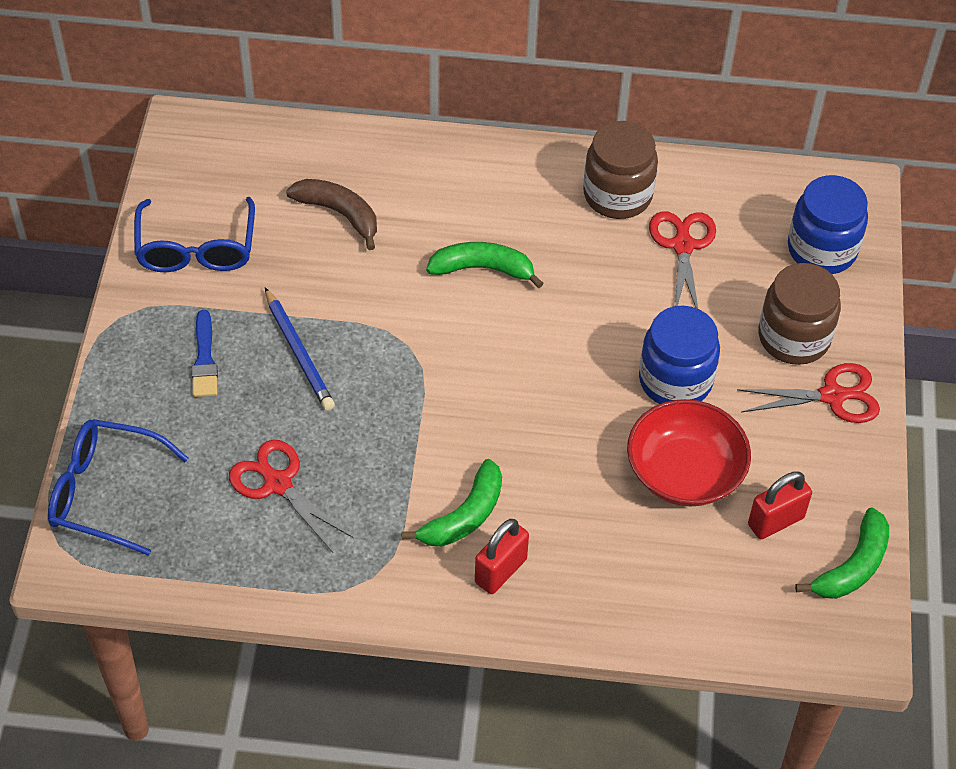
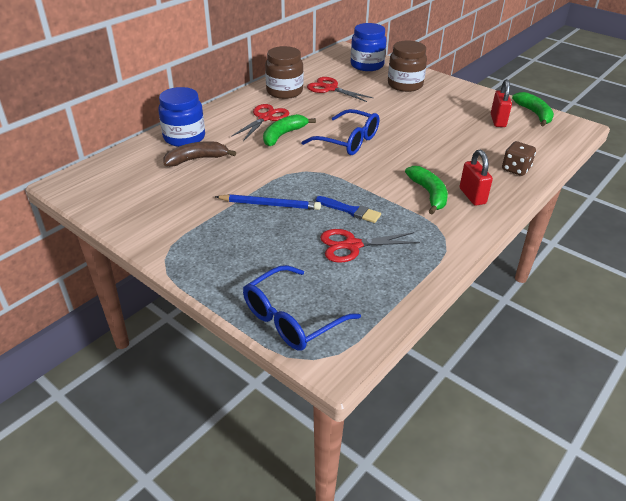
camera: 55 degrees left, 15 degrees down
(196, 249) = (155, 211): blue glasses -> blue glasses (348, 141)
(204, 359) = (236, 238): blue brush -> blue brush (350, 210)
(627, 600) = (515, 169): none -> brown dice
(675, 380) = (401, 115): blue jar -> blue jar (184, 137)
(684, 472) = (453, 130): red bowl -> none
(832, 396) = (443, 88): red scissors -> red scissors (265, 118)

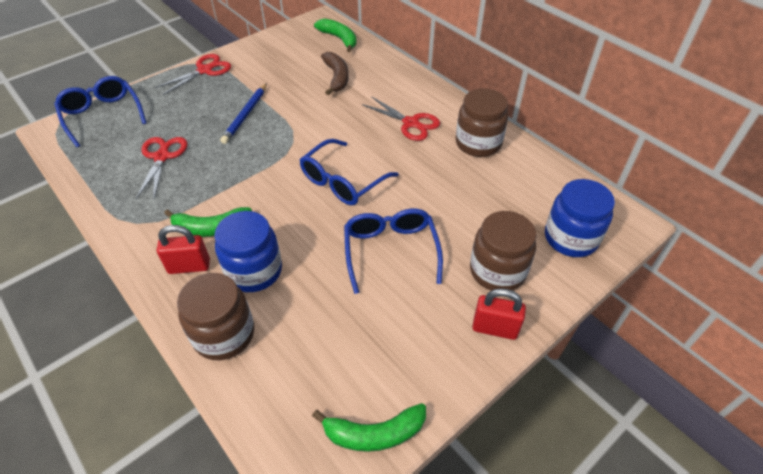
camera: 100 degrees right, 10 degrees up
(184, 137) = (379, 71): blue jar -> blue jar (254, 271)
(283, 135) = (369, 133): green banana -> green banana (339, 39)
(330, 88) = (486, 185): red scissors -> red scissors (205, 70)
(350, 210) = (212, 163): blue brush -> none
(408, 117) = (390, 250): none -> blue glasses
(498, 121) = (360, 363): red padlock -> red padlock (494, 328)
(515, 169) = (224, 334): brown dice -> brown jar

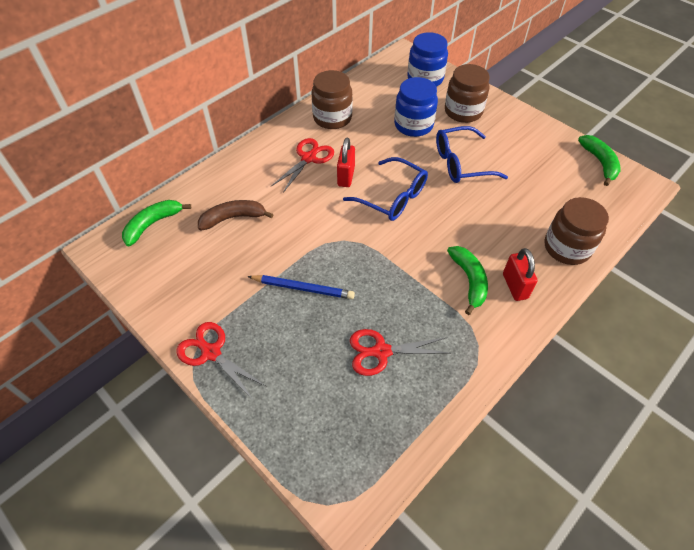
camera: 95 degrees left, 5 degrees up
(102, 115) = (311, 450): blue glasses -> none
(254, 271) = (505, 241): blue jar -> blue jar (413, 125)
(494, 328) = (509, 114): red padlock -> red padlock (346, 176)

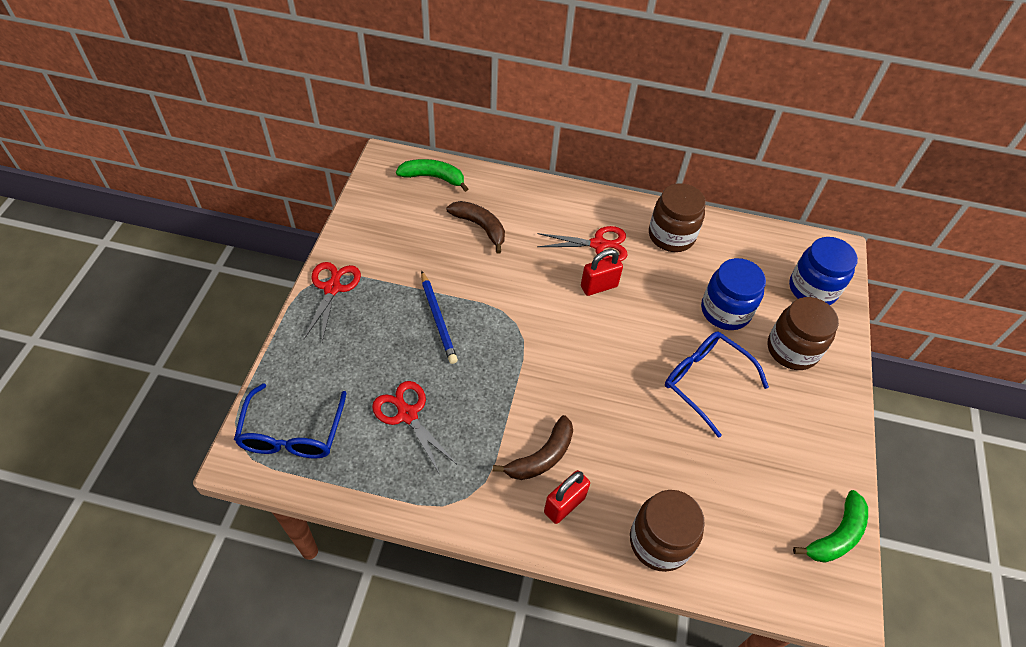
camera: 55 degrees right, 0 degrees up
(393, 197) = (602, 339): blue glasses -> blue glasses (292, 434)
(469, 280) = (541, 456): green banana -> brown banana

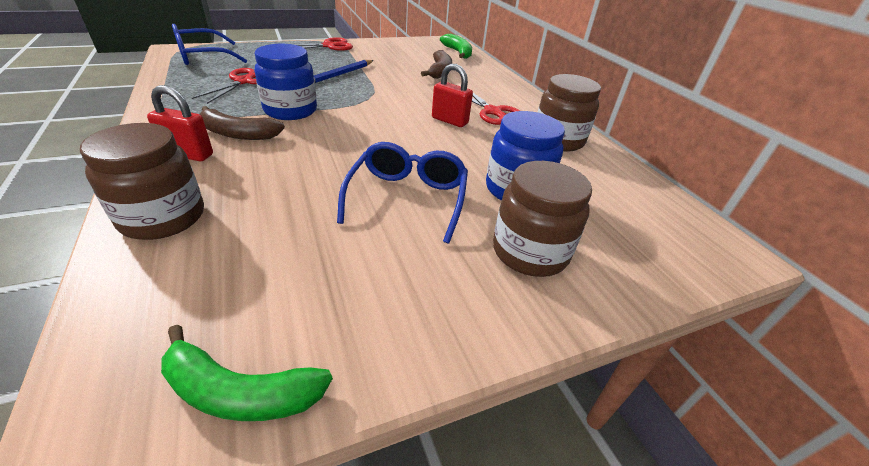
camera: 55 degrees right, 15 degrees down
(812, 289) = (644, 246): blue jar -> blue jar (290, 110)

